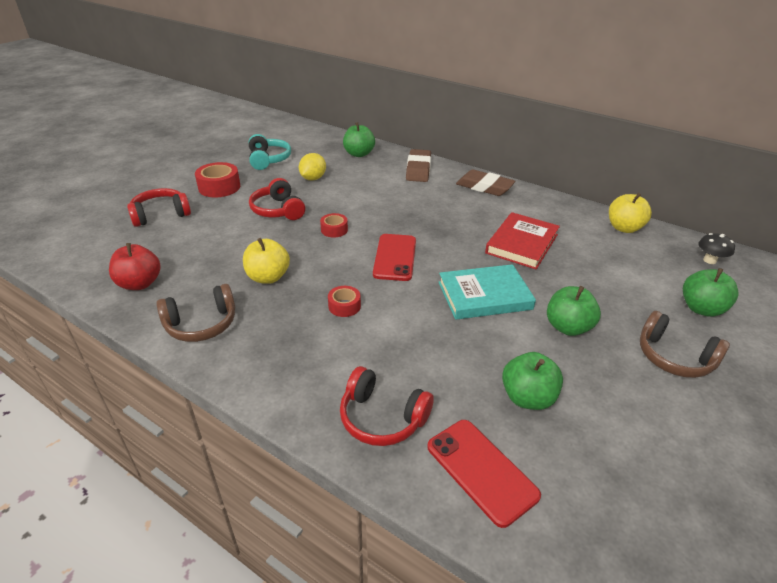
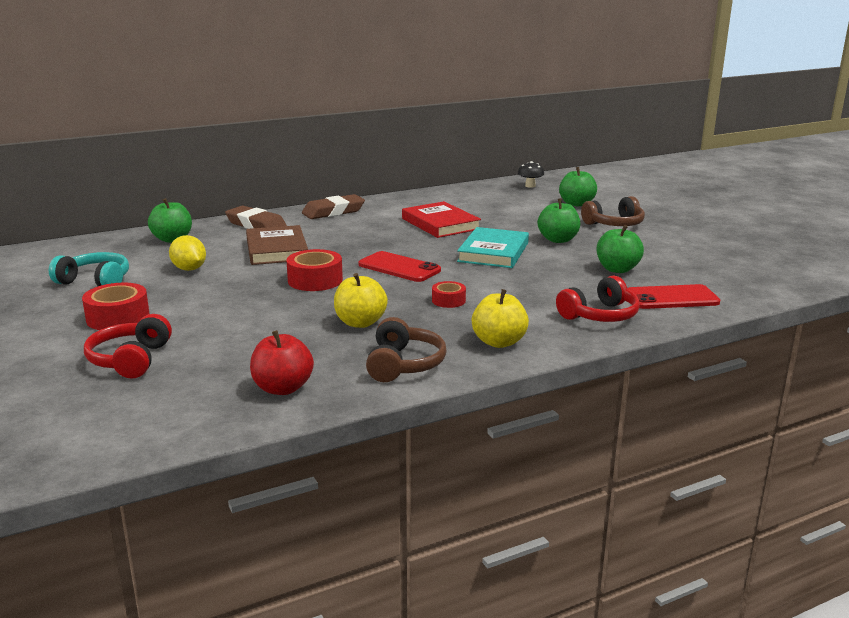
camera: 60 degrees left, 15 degrees down
(278, 210) = (232, 297): red headphones -> none
(334, 230) = (315, 280): red tape -> red tape, size x1.71
(379, 194) = (277, 250): none -> brown book
(624, 228) = (462, 192): yellow apple -> yellow apple (499, 342)

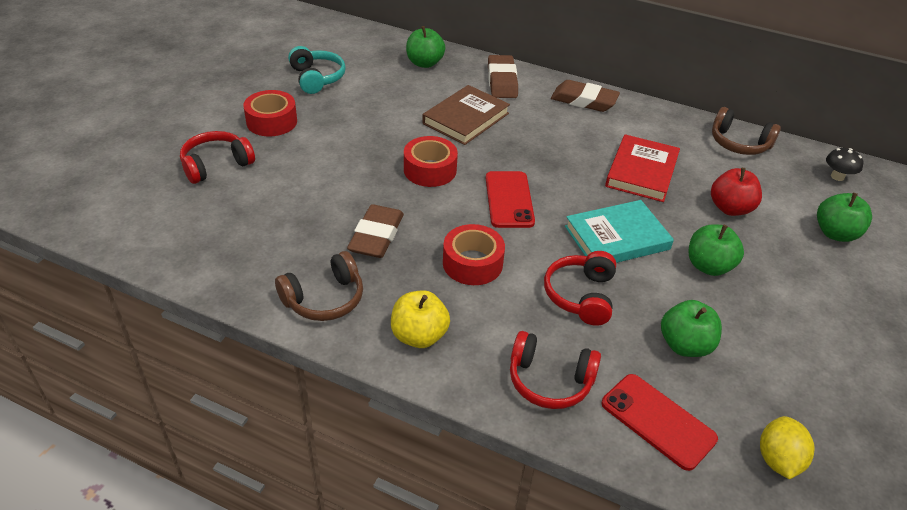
camera: 50 degrees right, 20 degrees up
(189, 269) = (381, 102): yellow lemon -> yellow lemon (778, 460)
(282, 388) = (232, 256): red apple -> red apple (730, 208)
(360, 323) = (376, 236): yellow apple -> brown eraser
(448, 300) = (472, 263): red tape -> red tape, size x1.71
(533, 280) = (580, 295): none -> red headphones
(614, 224) = (815, 289): brown headphones -> brown headphones (739, 143)

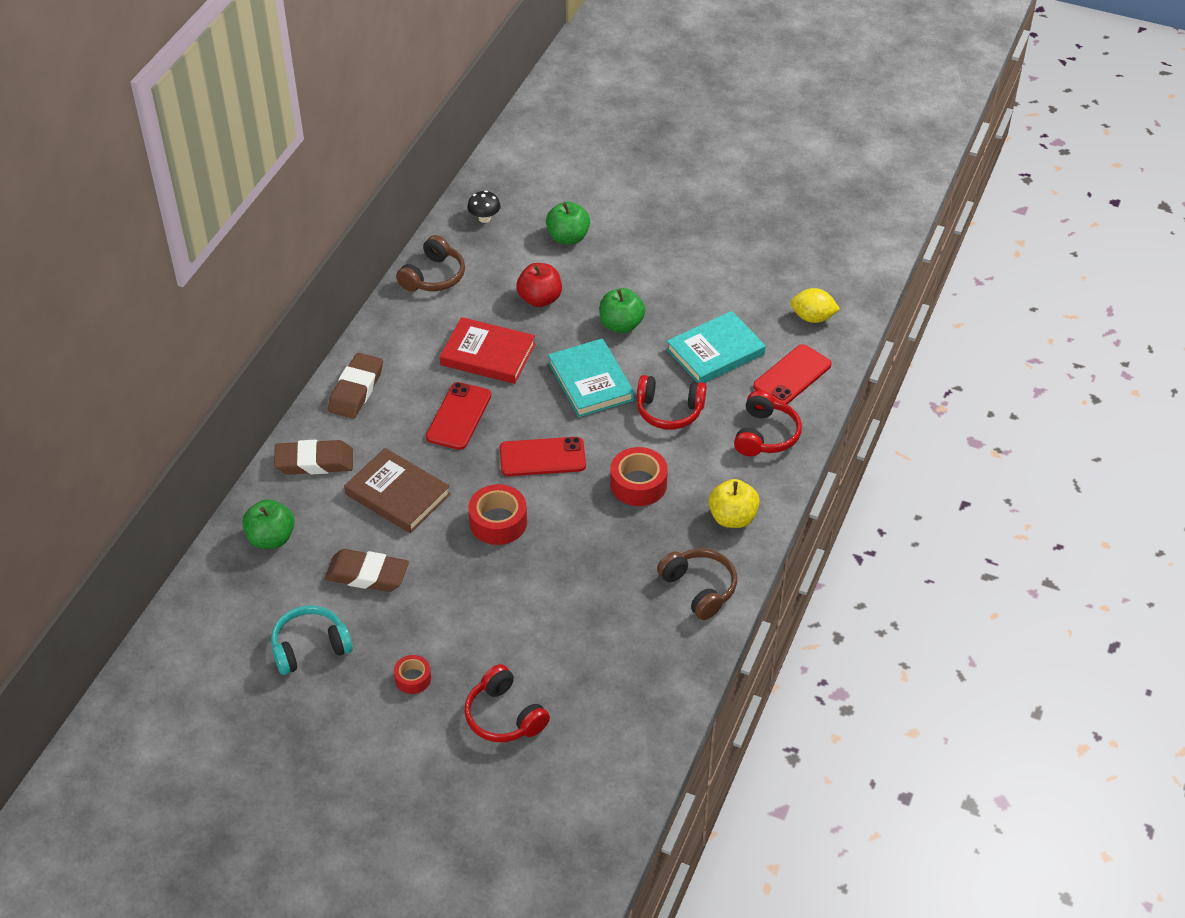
camera: 90 degrees left, 5 degrees up
(272, 121) = (413, 678): red tape -> red tape, size x0.59
(376, 236) = (609, 558): brown eraser -> brown eraser (367, 575)
(558, 152) = (459, 416): none -> red phone
(685, 345) = (715, 352): green apple -> turquoise book

